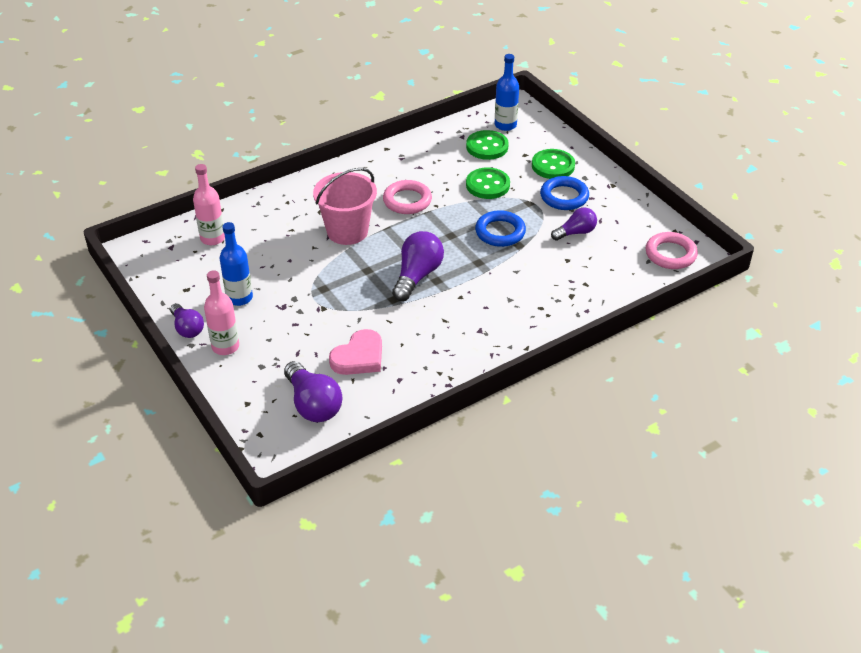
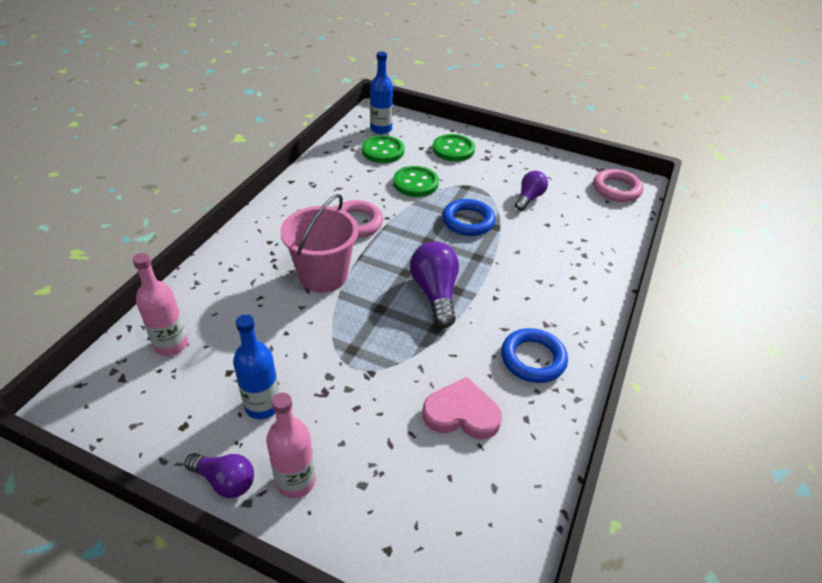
camera: 35 degrees left, 0 degrees up
(313, 404) = (467, 504): purple light bulb -> none
(359, 357) = (461, 413): pink heart -> pink heart turned 90 degrees counterclockwise
(564, 197) = (488, 171): blue ring -> blue ring (533, 359)

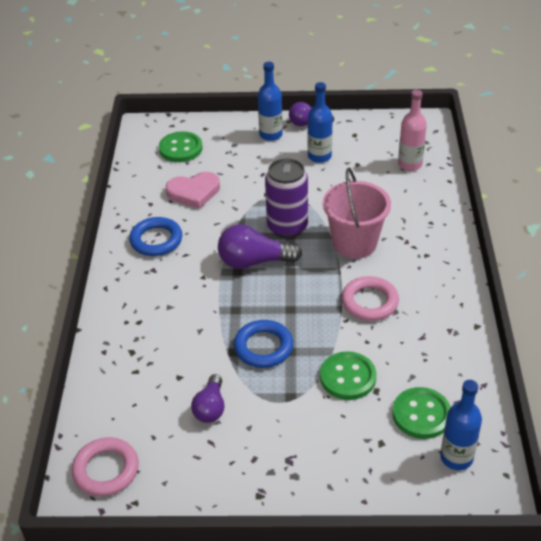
camera: 160 degrees right, 0 degrees up
(296, 481) = (271, 135): pink bottle -> blue bottle
(377, 318) = (287, 227): none -> purple can
(435, 294) = (254, 261): purple light bulb -> purple light bulb turned 120 degrees clockwise
(453, 149) = (339, 457): green button -> green button (180, 148)

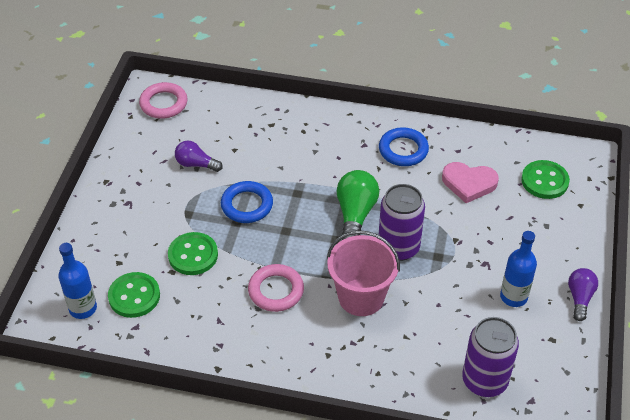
camera: 100 degrees right, 5 degrees up
(194, 192) = (469, 183): pink heart -> pink heart turned 75 degrees counterclockwise
(254, 261) = (355, 215): purple light bulb -> green light bulb
(271, 135) = (561, 260): blue bottle -> none
(410, 164) = (484, 381): pink bottle -> purple can

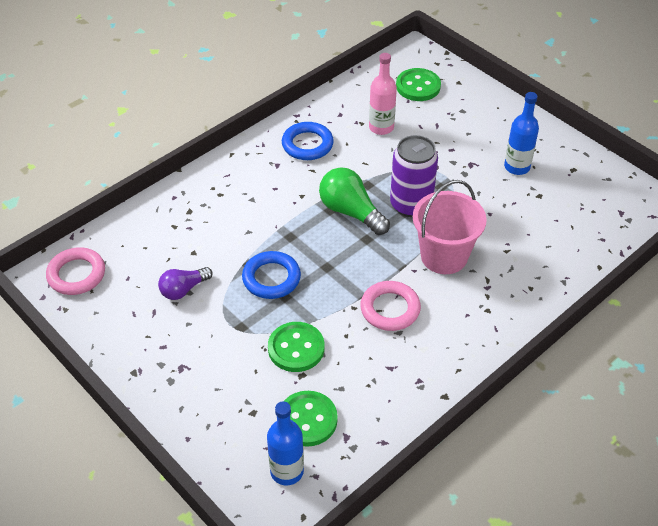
camera: 55 degrees left, 0 degrees up
(469, 183) = (381, 127): pink heart -> pink bottle
(484, 381) = (584, 228): purple can -> none
(580, 298) = (546, 133): purple light bulb -> none

